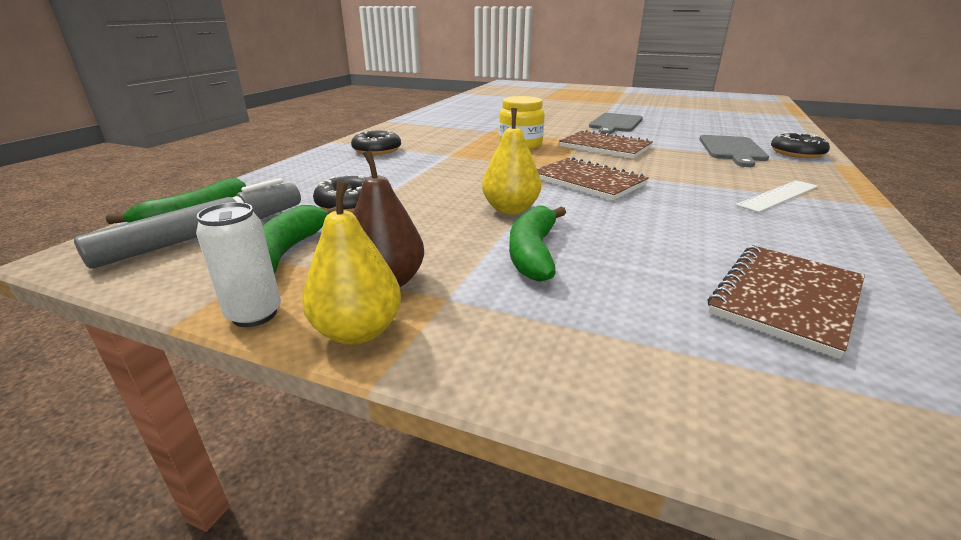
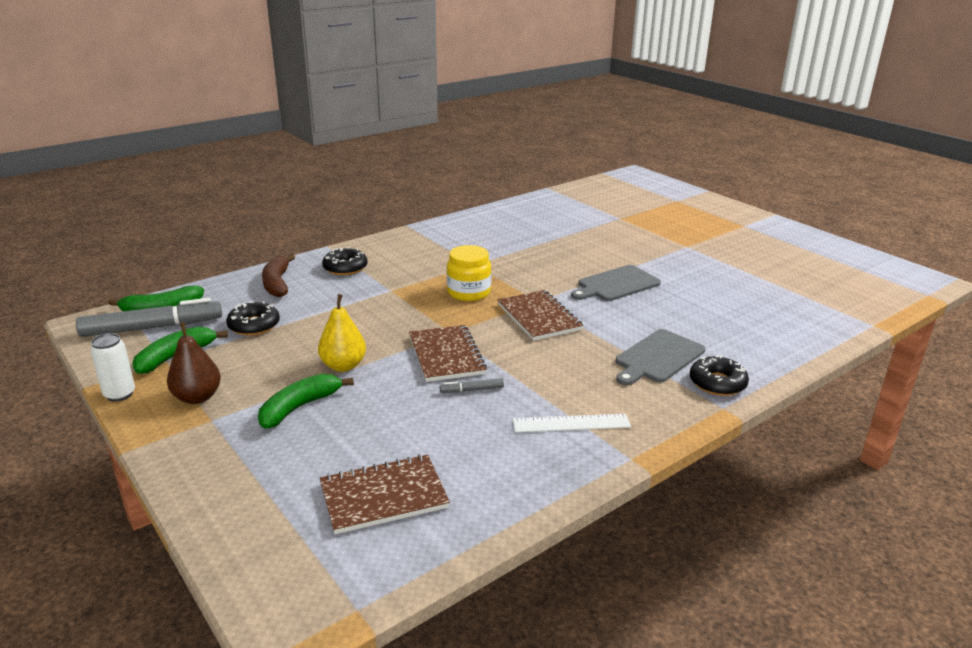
camera: 30 degrees right, 0 degrees up
(321, 171) = (277, 283): none -> brown banana
(358, 331) = (149, 422): yellow pear -> none
(660, 196) = (472, 390): none -> grey marker

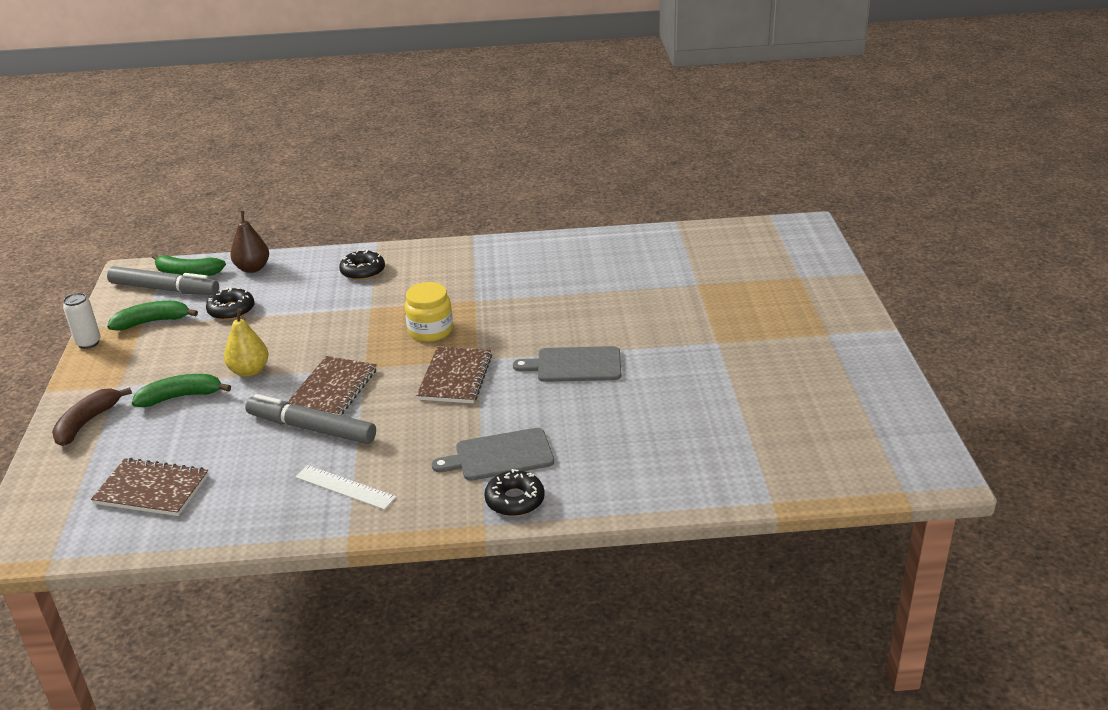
camera: 35 degrees right, 5 degrees up
(197, 397) = (129, 363): brown pear -> brown pear (253, 268)
(277, 283) = (293, 272): brown banana -> brown banana (87, 423)
(472, 390) = (311, 428): grey marker -> grey marker, size x2.35

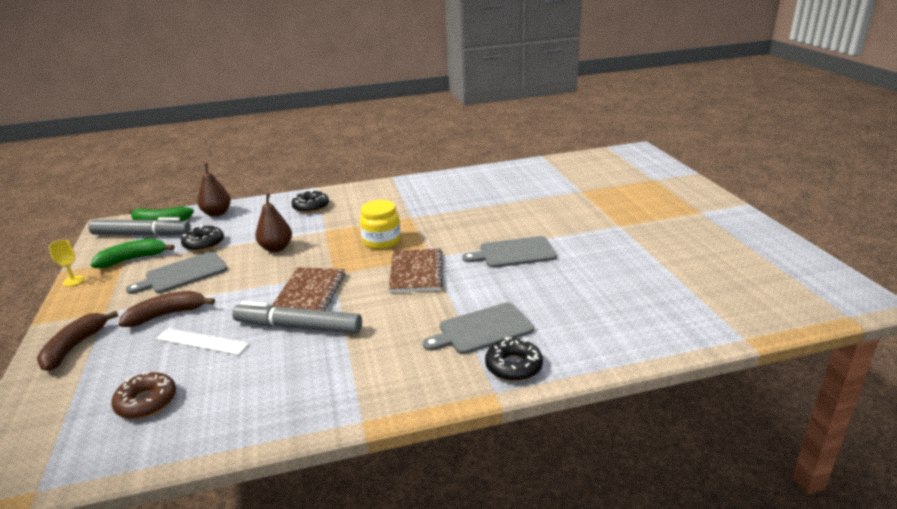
camera: 10 degrees left, 5 degrees down
(88, 343) = (73, 281): white can -> yellow goblet
(151, 490) = (146, 402): brown notebook -> brown donut
(180, 397) = (166, 315): green banana -> brown banana
(203, 348) = (183, 274): none -> grey cutting board
(249, 371) = (229, 287): yellow pear -> none
(310, 326) = (276, 248): none -> brown pear
(345, 487) = (345, 375): white ruler -> white ruler (202, 341)

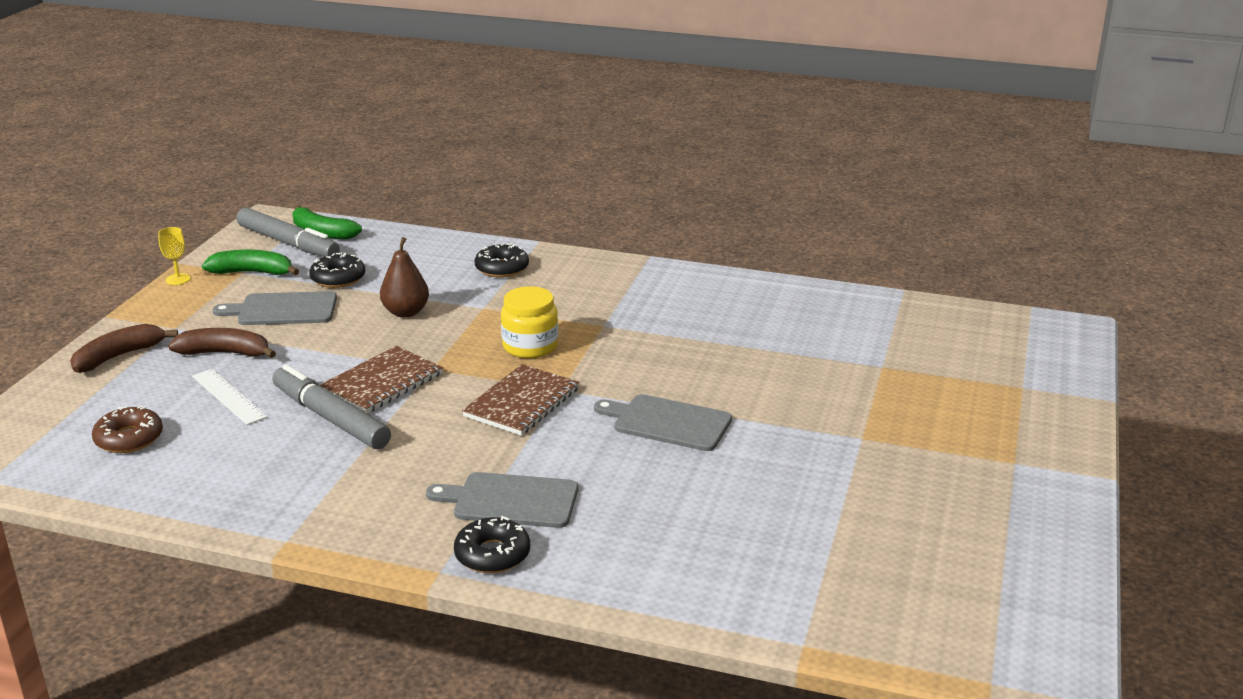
camera: 30 degrees right, 0 degrees up
(217, 213) = (390, 241): brown pear -> none

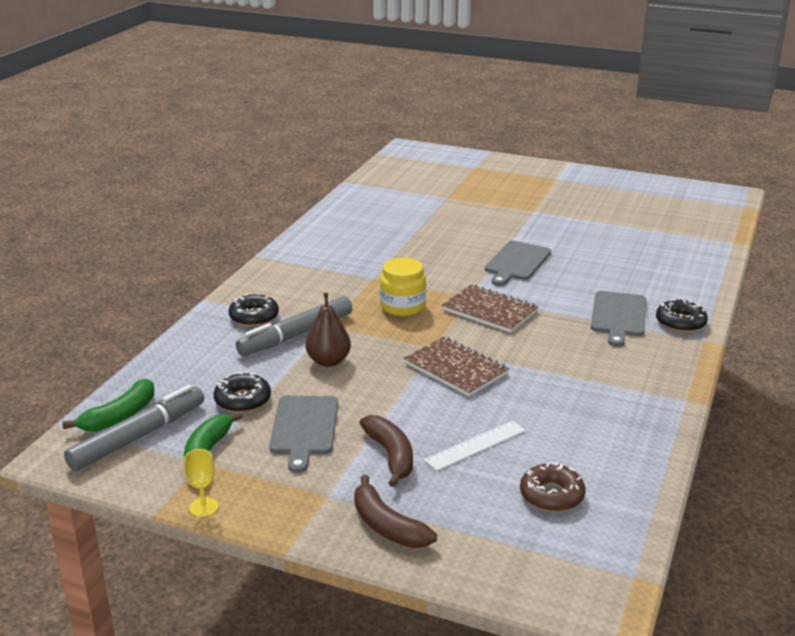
camera: 85 degrees left, 0 degrees up
(225, 353) = (390, 456): brown banana -> brown banana turned 150 degrees clockwise
(330, 418) = (513, 390): grey marker -> grey marker (296, 335)

